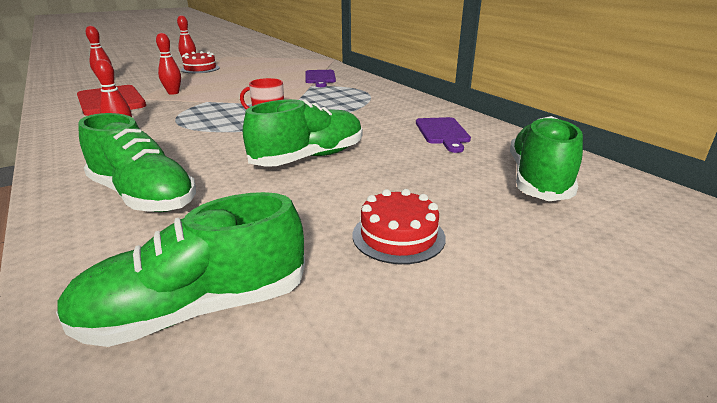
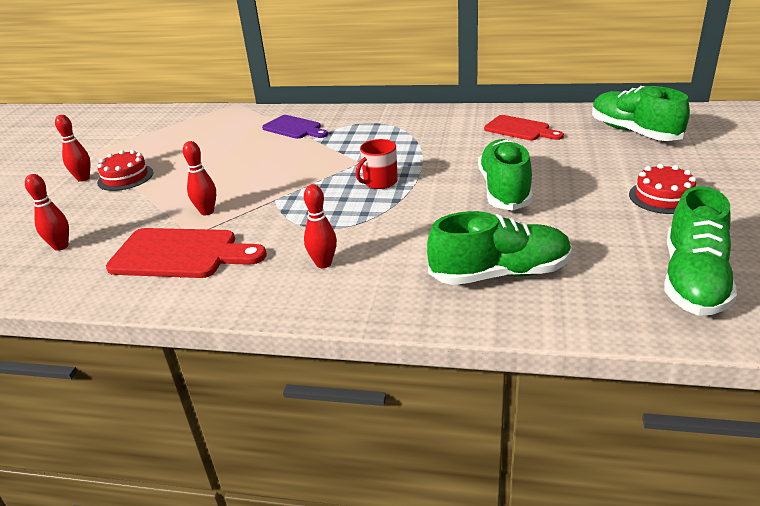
camera: 45 degrees left, 5 degrees up
(442, 133) = (520, 129): purple cutting board -> red cutting board

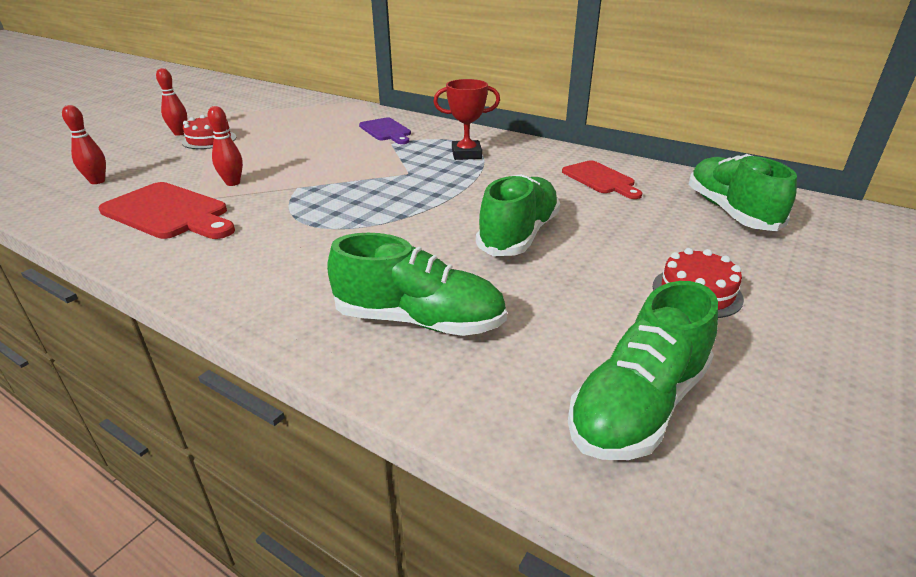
camera: 20 degrees right, 0 degrees up
(323, 263) = (268, 256): red bowling pin -> none
(380, 182) = (405, 195): red mug -> none
(391, 133) = (466, 154): none -> red trophy

